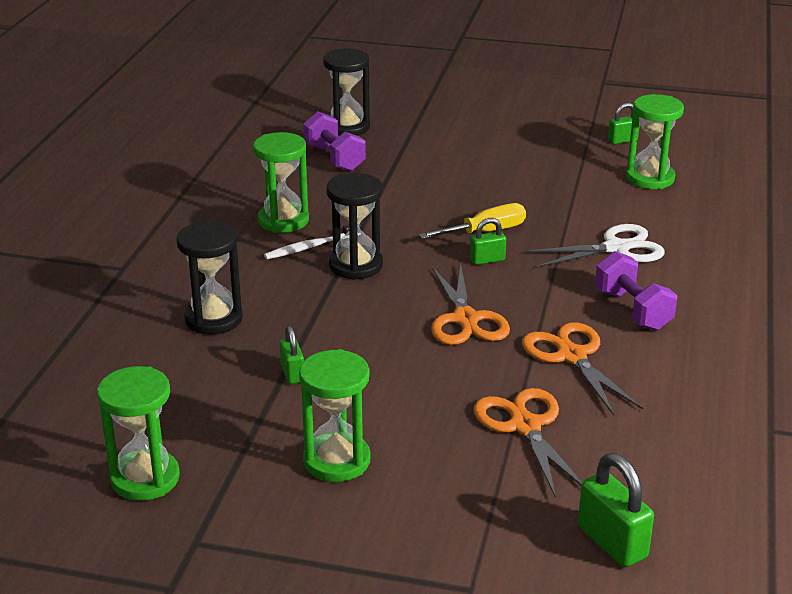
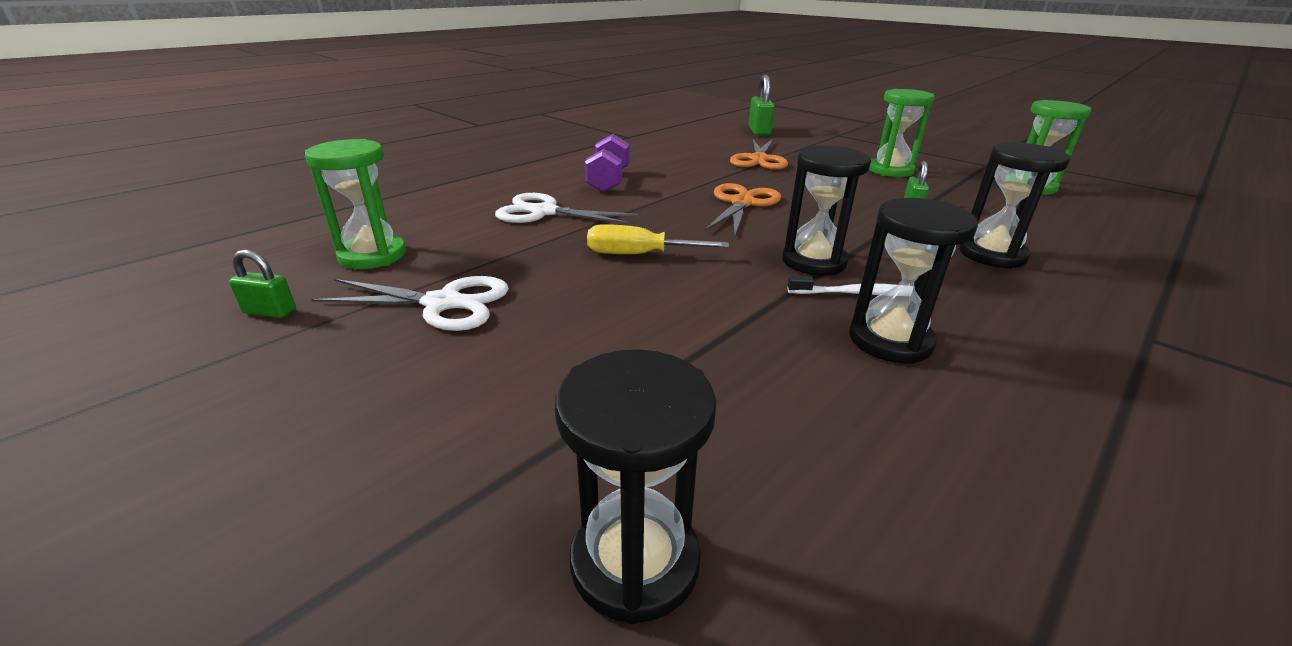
camera: 150 degrees left, 0 degrees up
(283, 220) = (890, 340): green hourglass -> black hourglass
(334, 158) = (739, 449): purple dumbbell -> none
(487, 260) = (671, 233): green padlock -> none
(548, 168) = (443, 303): none -> white scissors
(572, 356) = (689, 173): orange scissors -> none

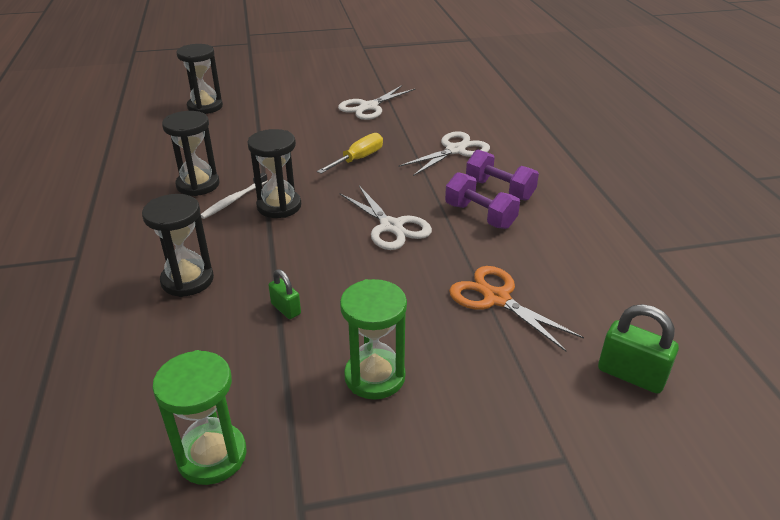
camera: 125 degrees right, 5 degrees up
(270, 311) = (403, 80): green padlock -> none
(373, 255) = (439, 100): green hourglass -> none
(665, 180) = (480, 216): none -> purple dumbbell
(742, 203) = (391, 226): orange scissors -> white scissors

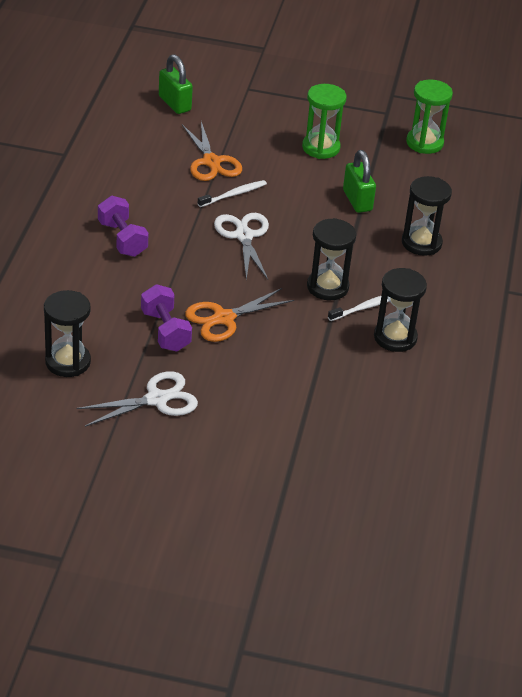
camera: 160 degrees left, 5 degrees up
(205, 107) = (359, 473): black hourglass -> black hourglass (68, 362)
(286, 309) = (357, 200): green padlock -> green padlock, size x1.66
(358, 159) = (224, 318): yellow screwdriver -> orange scissors
(436, 266) = (233, 194): none -> white toothbrush
(455, 150) = (118, 297): white scissors -> none
(480, 216) = (164, 221): purple dumbbell -> purple dumbbell (165, 331)

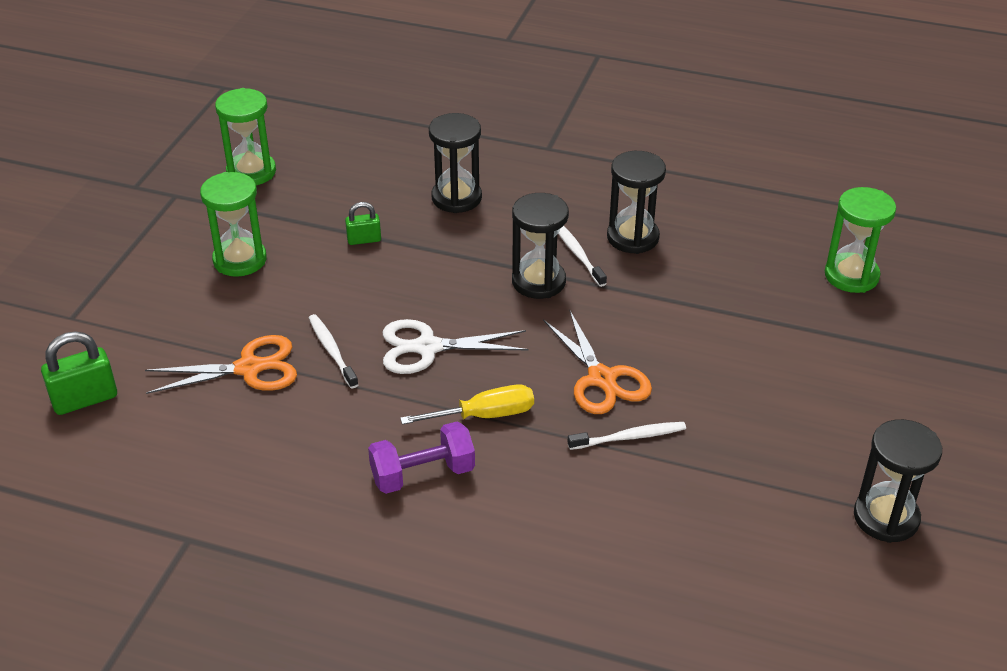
camera: 80 degrees left, 0 degrees up
(68, 362) = (701, 544): black hourglass -> black hourglass (886, 517)
(156, 399) = (767, 453): white scissors -> none
(165, 331) = (629, 437): purple dumbbell -> white toothbrush
(179, 264) = (484, 415): none -> yellow screwdriver
(357, 200) = (364, 240): green padlock -> green padlock, size x0.60
(374, 466) = (851, 276): none -> green hourglass

